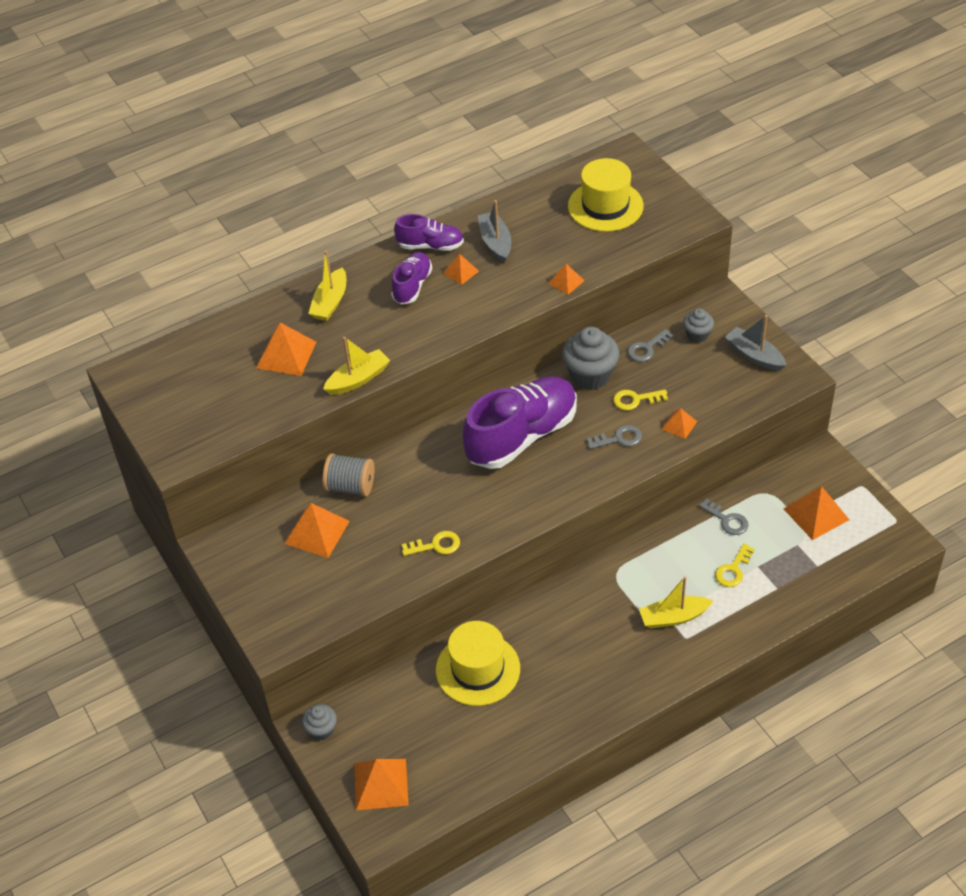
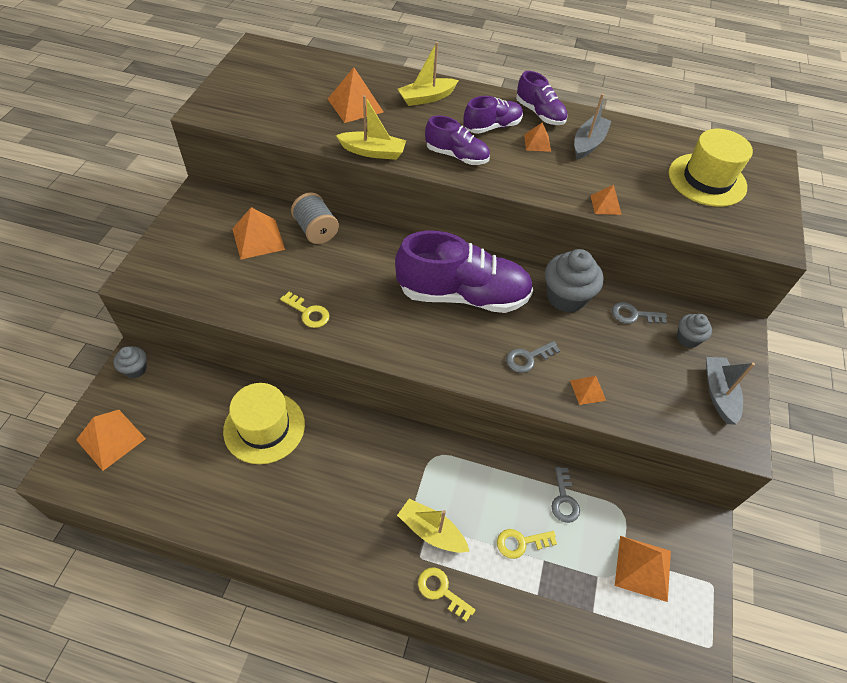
camera: 40 degrees right, 5 degrees up
(420, 331) = (456, 156): none -> purple shoe
(619, 439) = (528, 358): grey key -> grey key turned 120 degrees clockwise
(635, 400) = (577, 342): yellow key -> yellow key (441, 591)

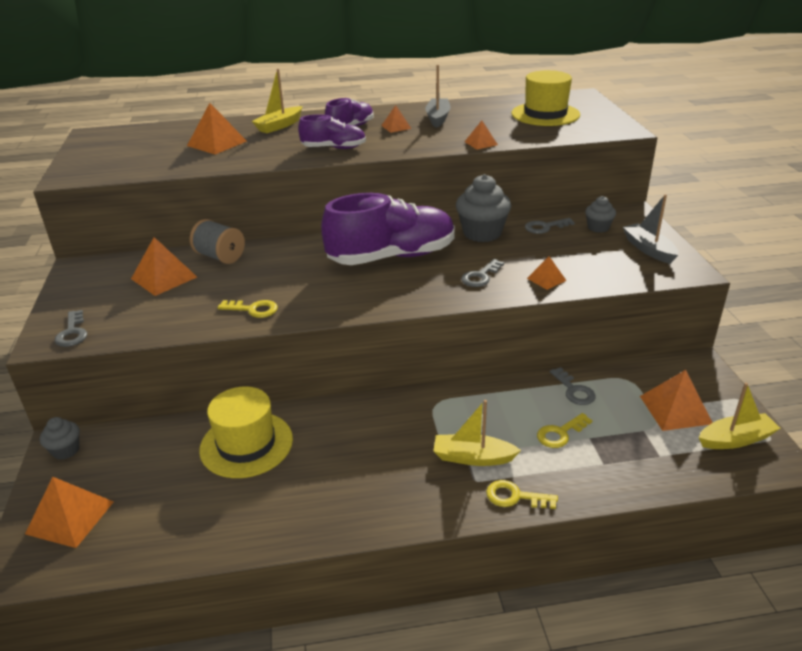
camera: 20 degrees left, 20 degrees down
(159, 277) = (72, 332): none -> grey key
(373, 152) = (256, 163): yellow boat -> yellow boat (735, 439)
(539, 114) = (384, 113): purple shoe -> none

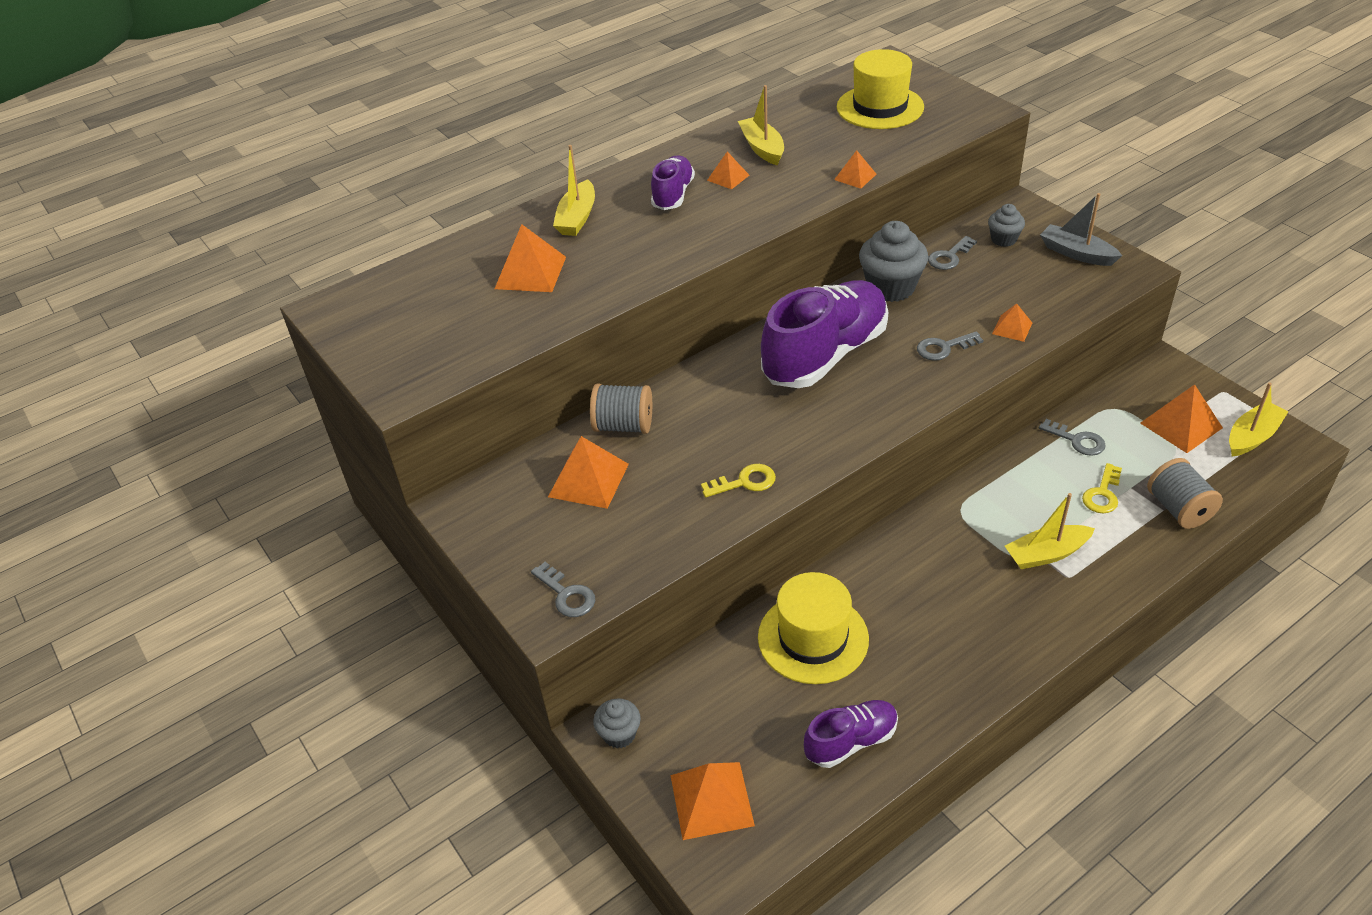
camera: 25 degrees left, 10 degrees up
(334, 148) = (692, 236): purple shoe -> purple shoe (851, 741)
(438, 118) = (762, 148): grey boat -> yellow boat
(480, 276) = (944, 348): grey key -> grey key turned 60 degrees clockwise
(515, 497) = (1117, 577): yellow key -> none
(617, 468) = (1178, 509): none -> grey spool

